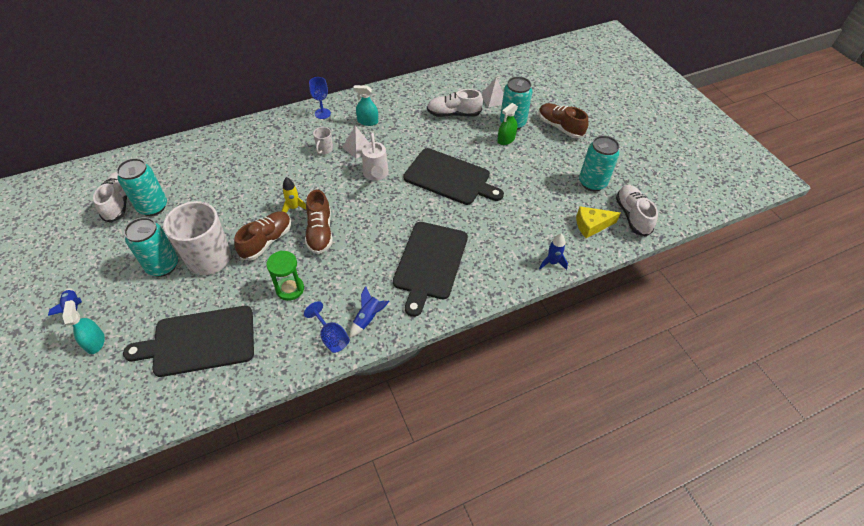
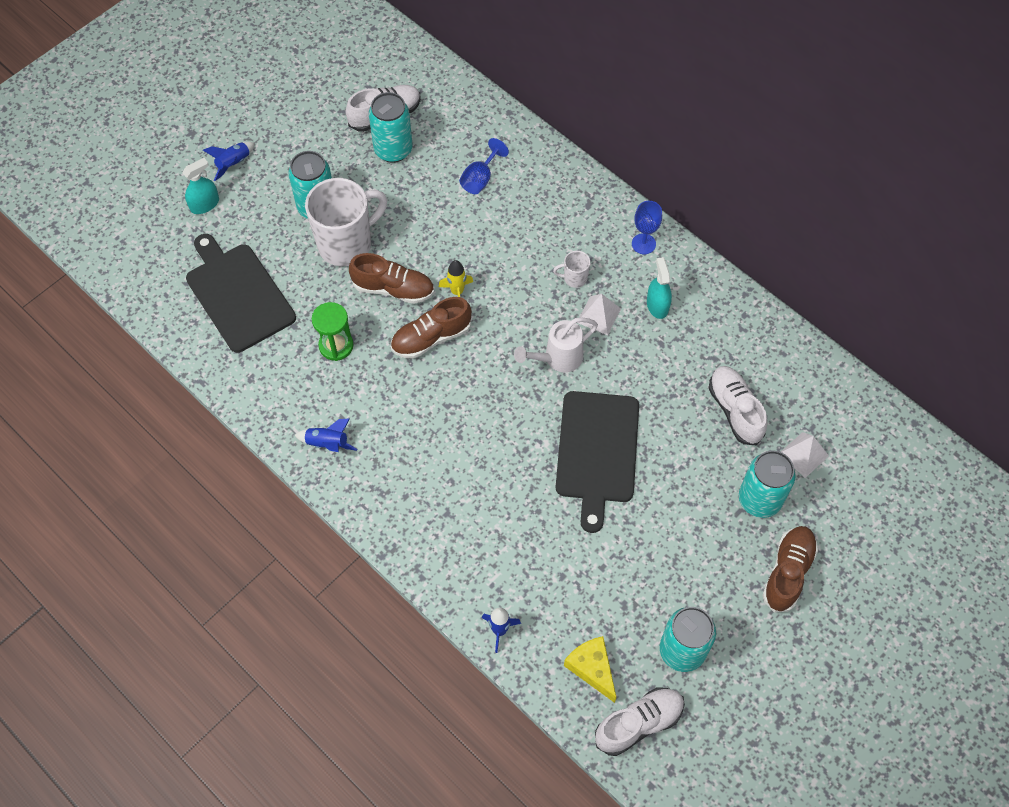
camera: 70 degrees right, 10 degrees up
(331, 337) = (289, 416): blue goblet -> blue goblet (480, 179)
(430, 263) = (436, 480): black cutting board -> none
(506, 139) = (716, 501): green spray bottle -> none

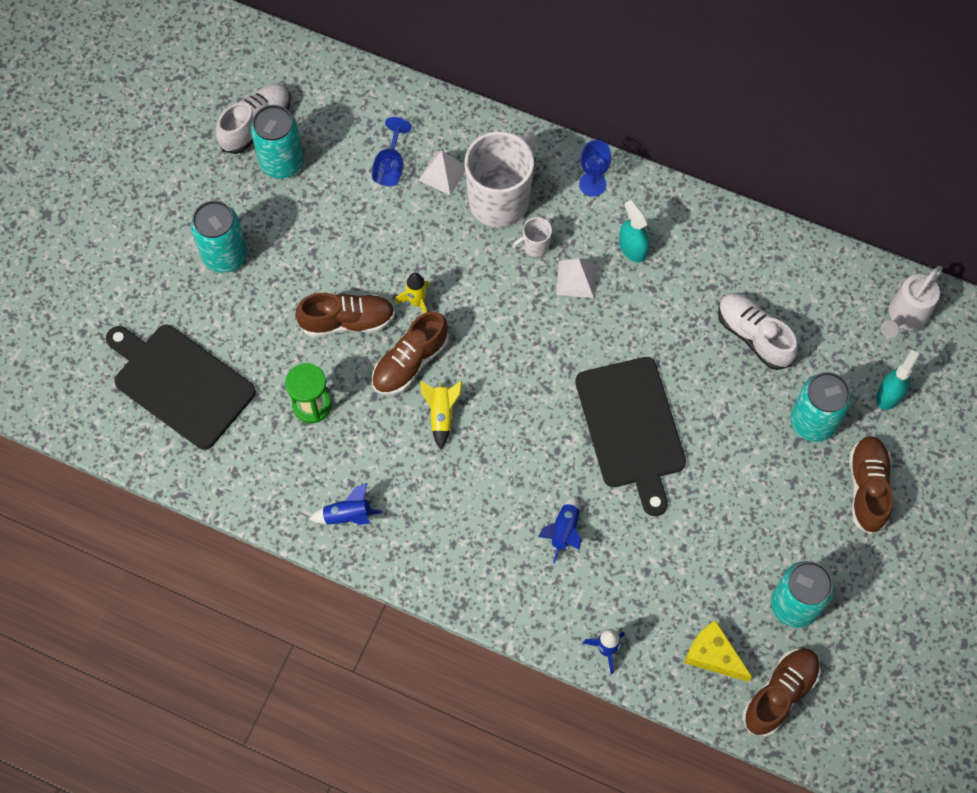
camera: 20 degrees left, 5 degrees up
(204, 204) = (98, 293): turquoise spray bottle -> turquoise spray bottle (889, 394)
(233, 164) = (110, 235): blue rocket -> blue rocket (564, 531)
(346, 244) = (275, 287): white mug -> white mug (500, 200)
(439, 388) = (441, 415): none -> yellow rocket
(557, 359) = (552, 341): white watering can -> white watering can (904, 317)
(638, 724) = (779, 694): white shoe -> brown shoe
(803, 454) = (838, 359): white pyramid -> white pyramid (443, 173)

